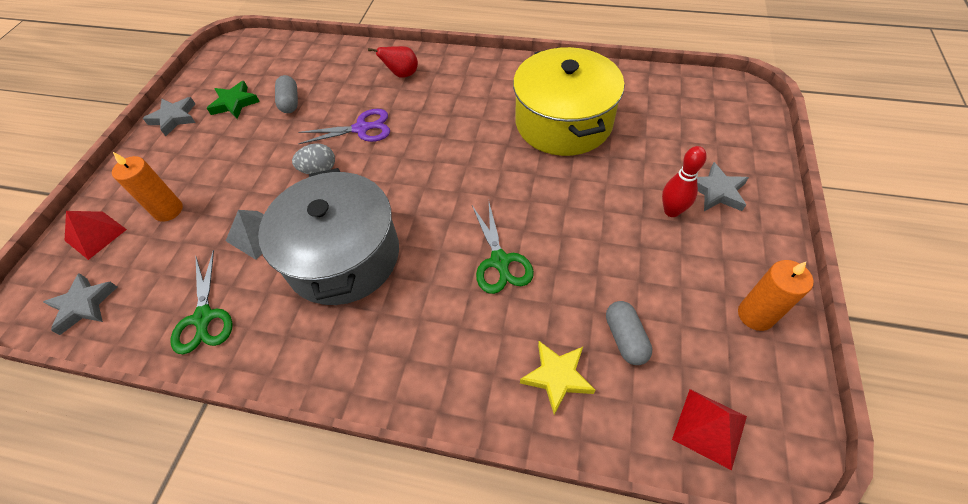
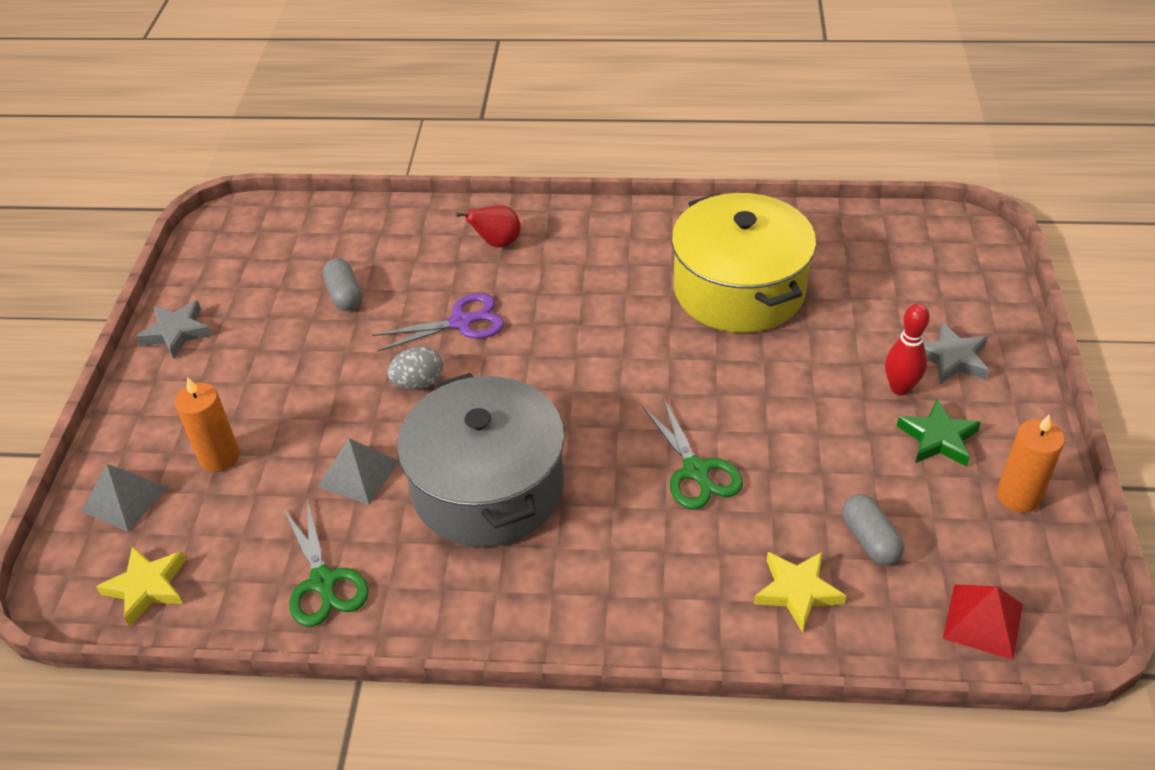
camera: 10 degrees left, 10 degrees down
(84, 305) = (147, 587): grey star -> yellow star
(95, 235) = (124, 499): red pyramid -> grey pyramid
(234, 103) = (261, 304): green star -> green star (938, 438)

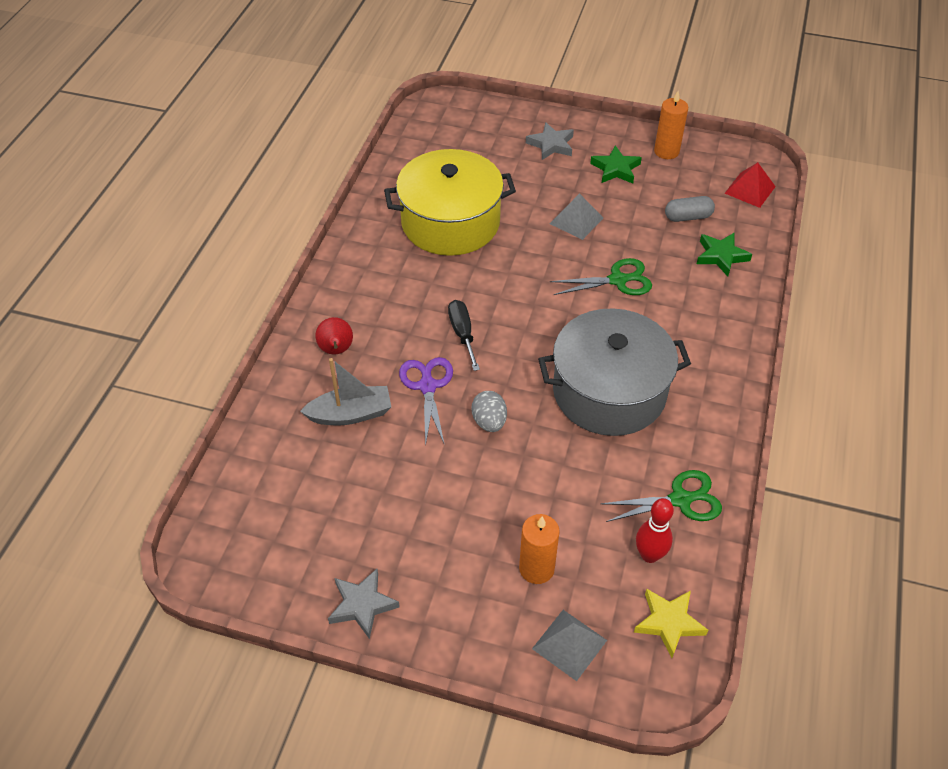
camera: 80 degrees left, 5 degrees up
(344, 295) = (361, 465): grey capsule -> none
(358, 473) = (578, 470): grey pyramid -> grey pyramid (576, 220)
(410, 273) = (350, 414): none -> grey boat
(550, 336) = (462, 334): none -> black screwdriver
(797, 591) = (721, 256): yellow star -> green star
(900, 388) = (570, 173): red bowling pin -> red bowling pin (649, 555)

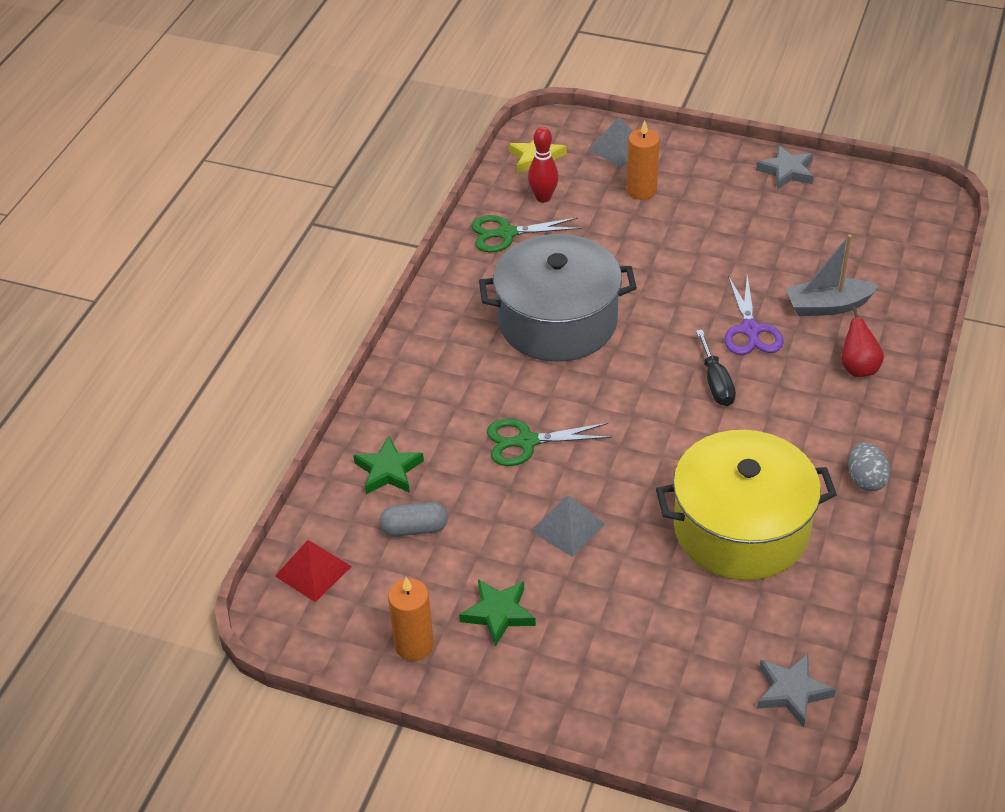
camera: 175 degrees left, 5 degrees down
(489, 422) = (684, 297): grey egg -> grey egg (866, 480)
(551, 145) = (592, 664): grey star -> grey star (792, 692)

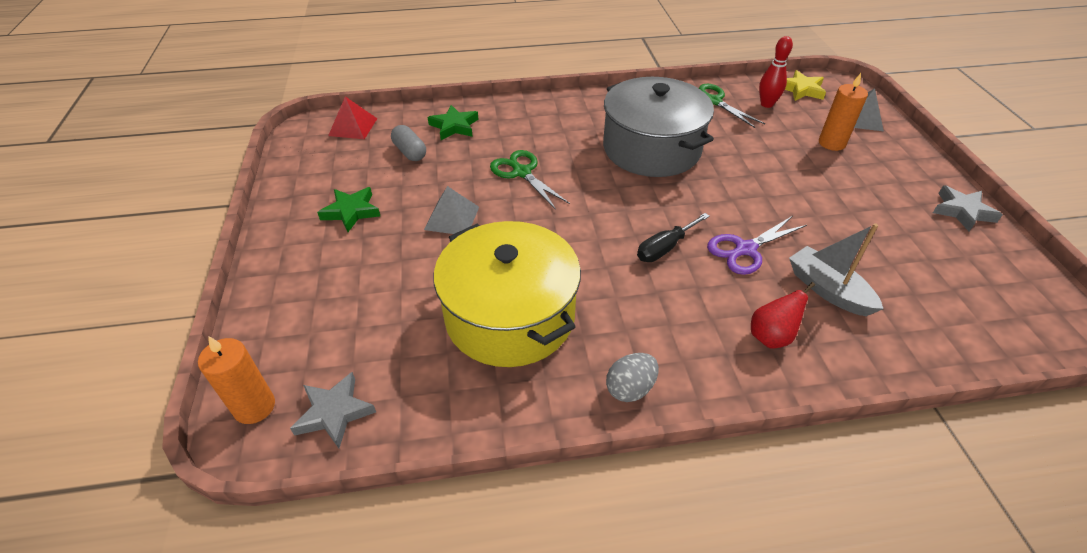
camera: 60 degrees right, 0 degrees up
(414, 645) = (307, 184): orange candle -> orange candle (254, 407)

